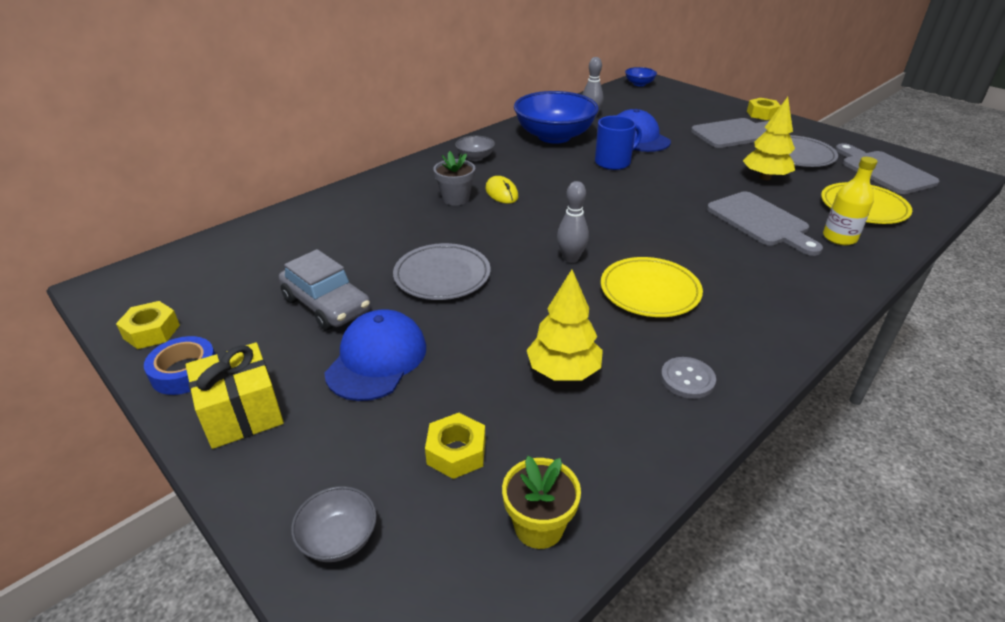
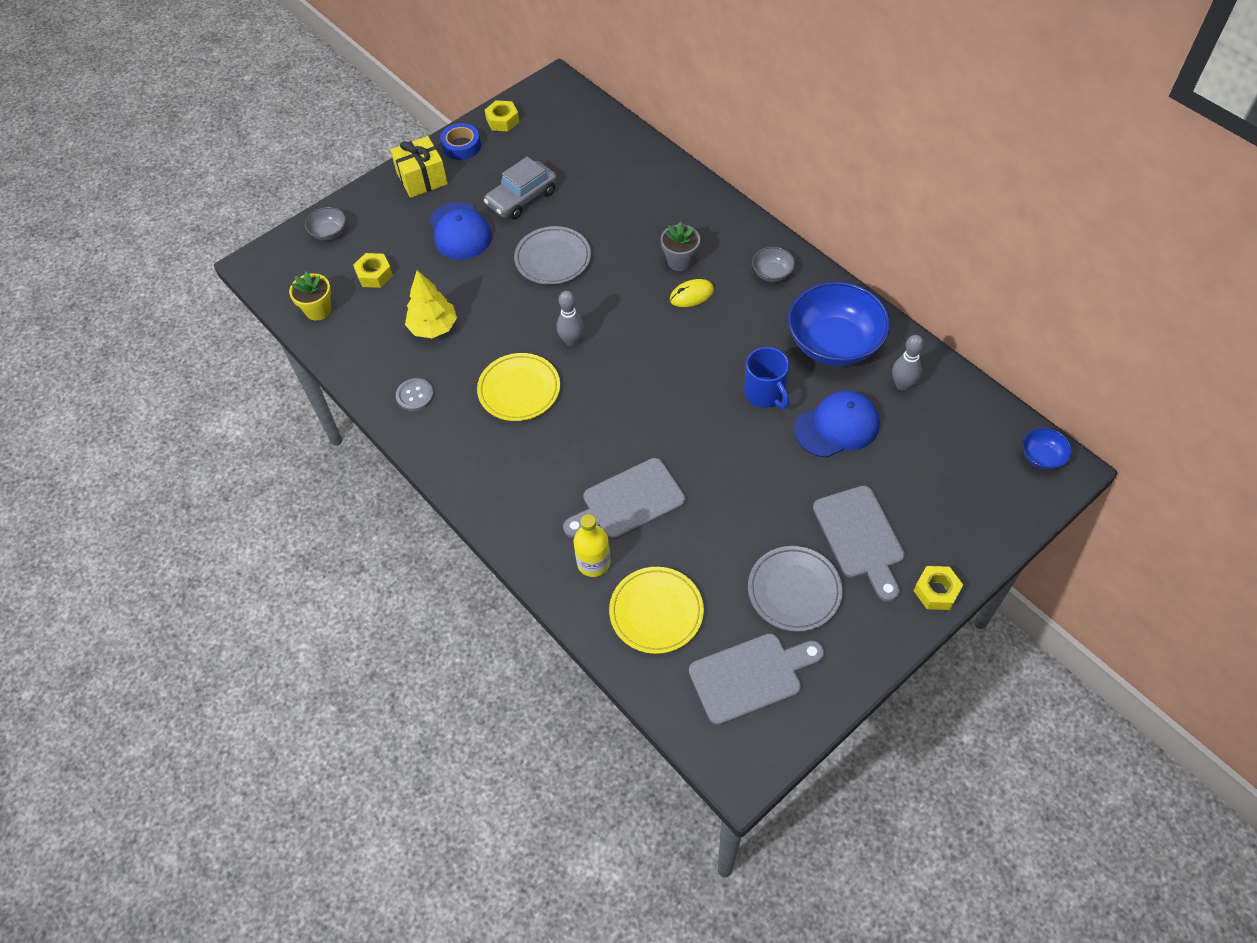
camera: 95 degrees right, 20 degrees up
(377, 359) = (460, 231): blue cap -> blue cap turned 45 degrees clockwise
(765, 177) = (730, 535): yellow tree -> none

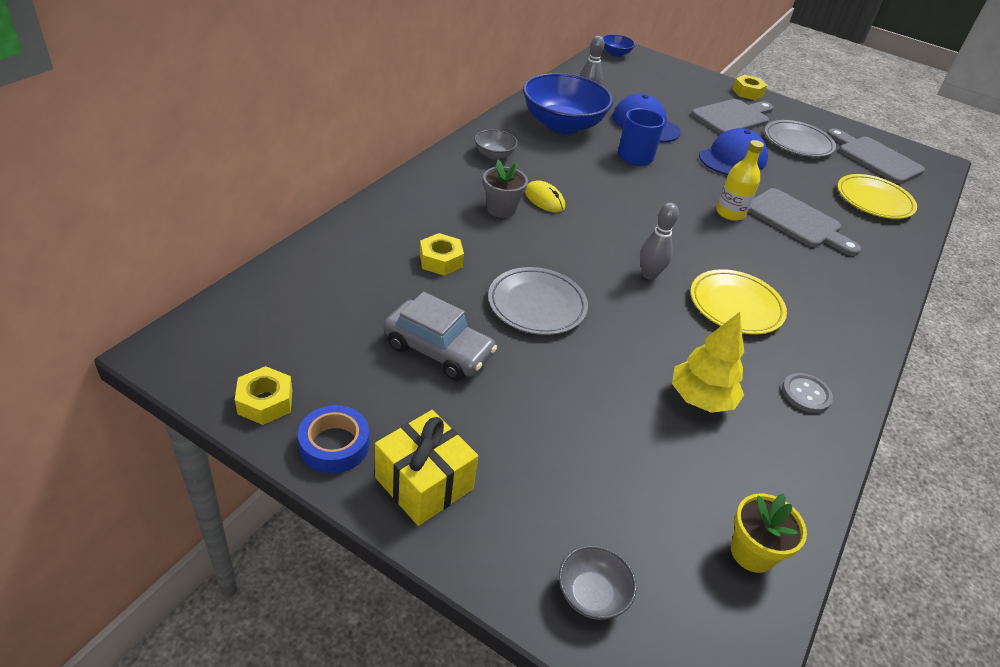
camera: 115 degrees left, 15 degrees down
(374, 275) = (649, 494): yellow nut -> yellow nut (441, 260)
(460, 231) = (524, 407): blue cap -> blue cap (732, 158)
(593, 563) = (867, 235): yellow bottle -> yellow bottle (730, 213)

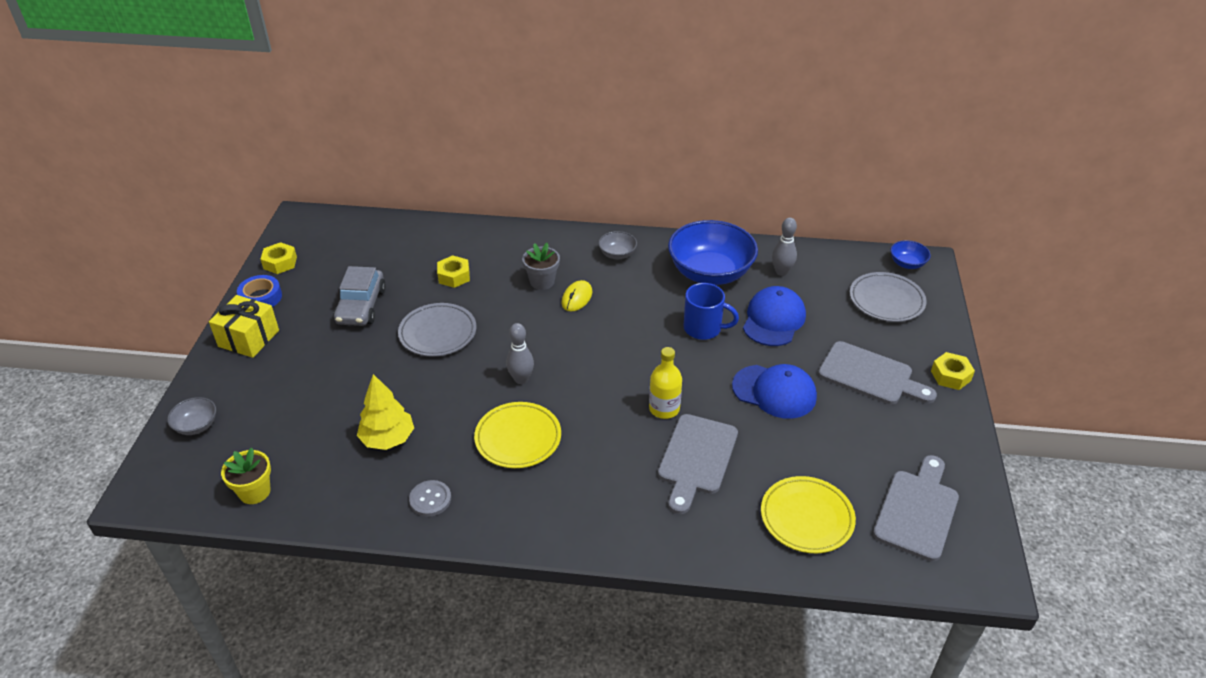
camera: 70 degrees right, 0 degrees up
(798, 142) = (873, 436): grey plate -> grey plate (886, 300)

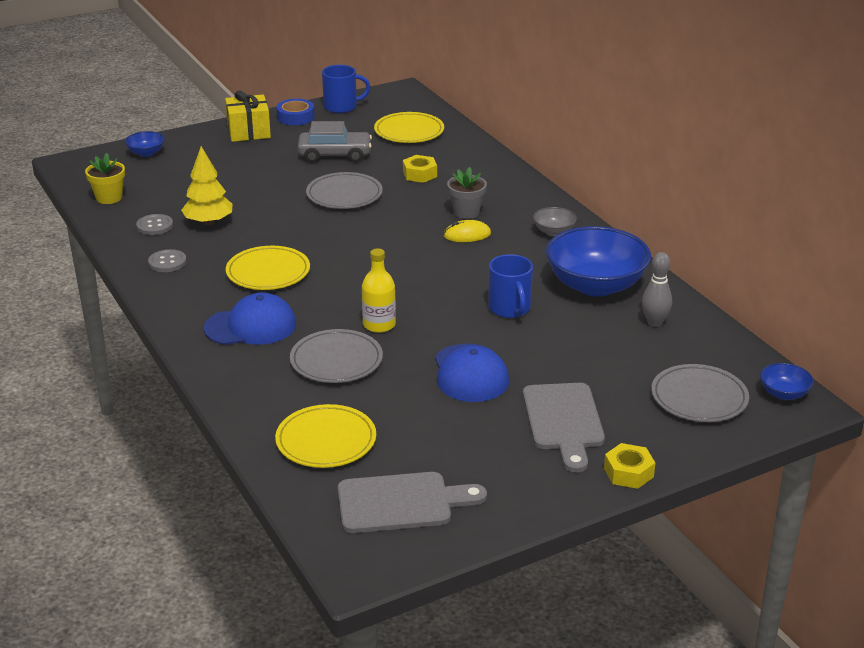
camera: 55 degrees right, 10 degrees down
(196, 426) = (146, 153): grey bowl -> blue bowl
(280, 263) = (341, 107): yellow nut -> blue mug
(351, 480) = (155, 226): none -> grey button
(361, 306) = (335, 155): grey car -> grey car turned 150 degrees counterclockwise
(375, 248) = (409, 131): none -> yellow plate
(521, 379) = (335, 248): grey bowling pin -> none
(696, 458) = (336, 361): grey cutting board -> grey plate
(773, 320) = (573, 341): blue cap -> blue cap (251, 326)

